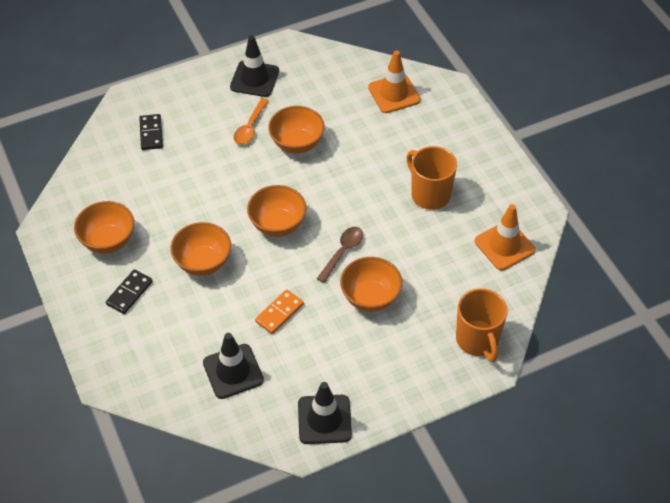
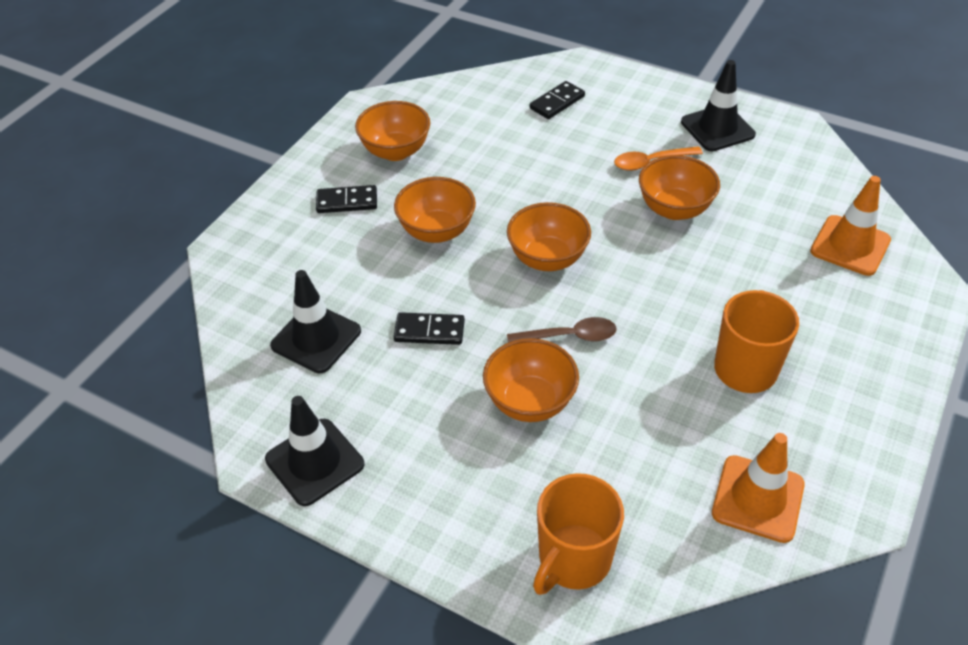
camera: 55 degrees right, 5 degrees down
(279, 313) = (429, 331): orange domino -> black domino

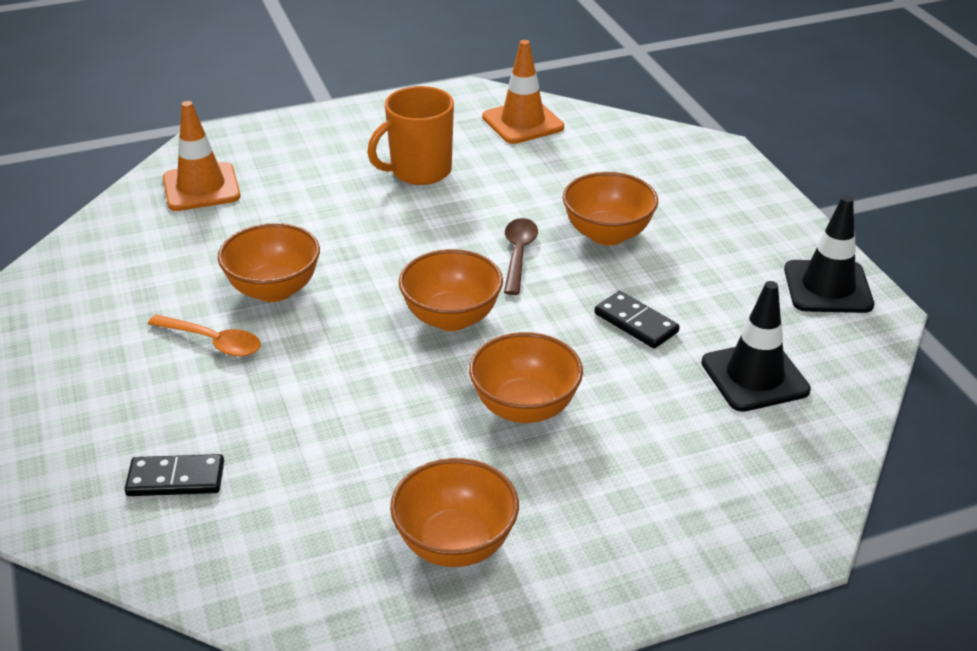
camera: 140 degrees left, 10 degrees down
(347, 202) = (590, 509): black domino -> none
(569, 336) = (518, 254): brown spoon -> brown spoon turned 60 degrees clockwise
(573, 560) = (679, 155): orange mug -> none
(717, 128) = (90, 333): black traffic cone -> none

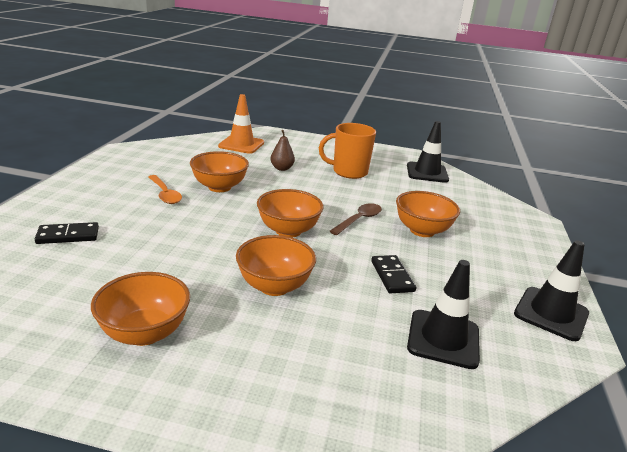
camera: 30 degrees right, 10 degrees down
(176, 479) = (68, 235): black domino -> black domino turned 45 degrees counterclockwise
(320, 209) = (282, 168): none -> brown pear
(523, 122) = (427, 173): orange traffic cone -> black traffic cone

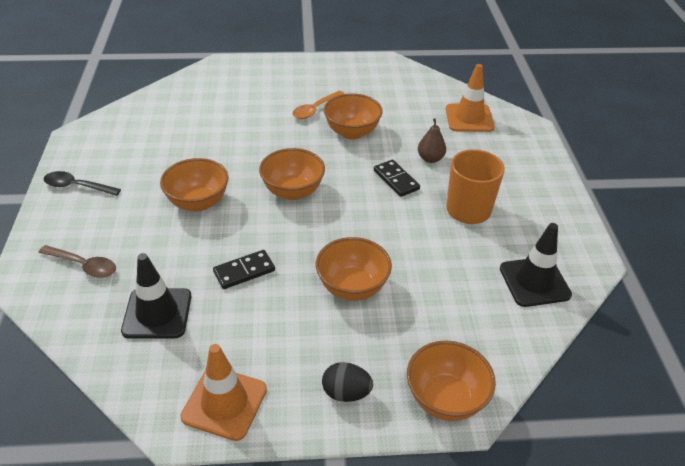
camera: 75 degrees right, 15 degrees up
(68, 235) = (223, 92): black domino -> black domino (396, 180)
(145, 333) = (124, 160): orange bowl -> orange bowl (445, 399)
(174, 387) = (77, 186): none -> black spoon
(359, 220) = (346, 234): brown spoon -> brown spoon (84, 265)
(529, 256) = (346, 393): none -> black egg
(551, 313) = (224, 403): black traffic cone -> orange traffic cone

